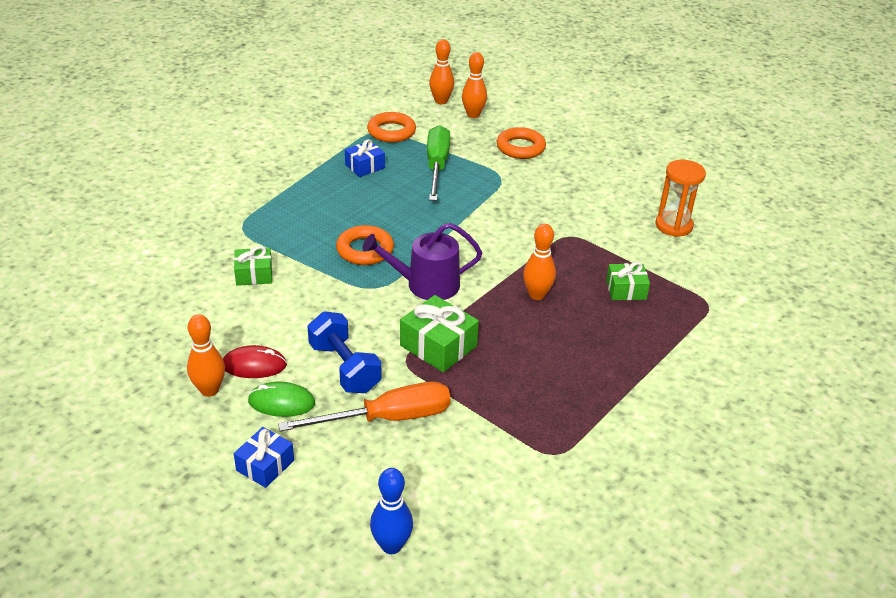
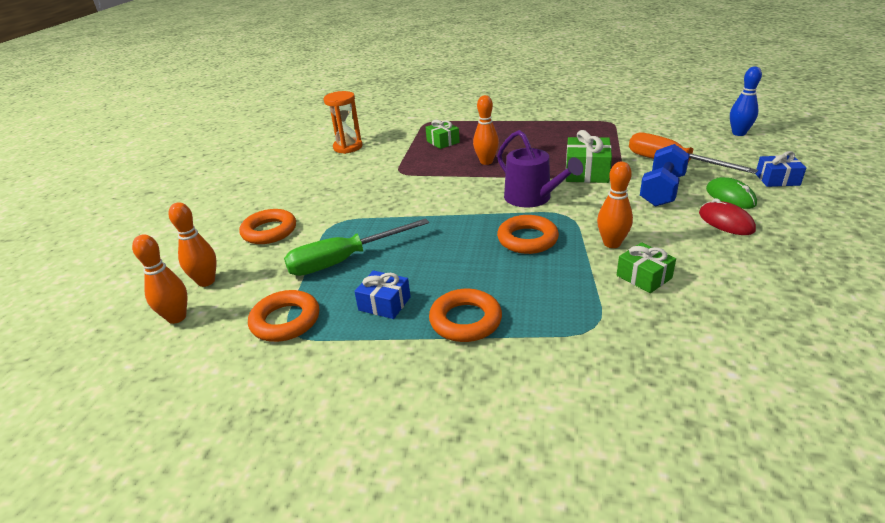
camera: 115 degrees left, 5 degrees down
(209, 390) = (779, 226): orange bowling pin -> orange bowling pin (612, 243)
(310, 187) = (465, 320): none -> orange ring

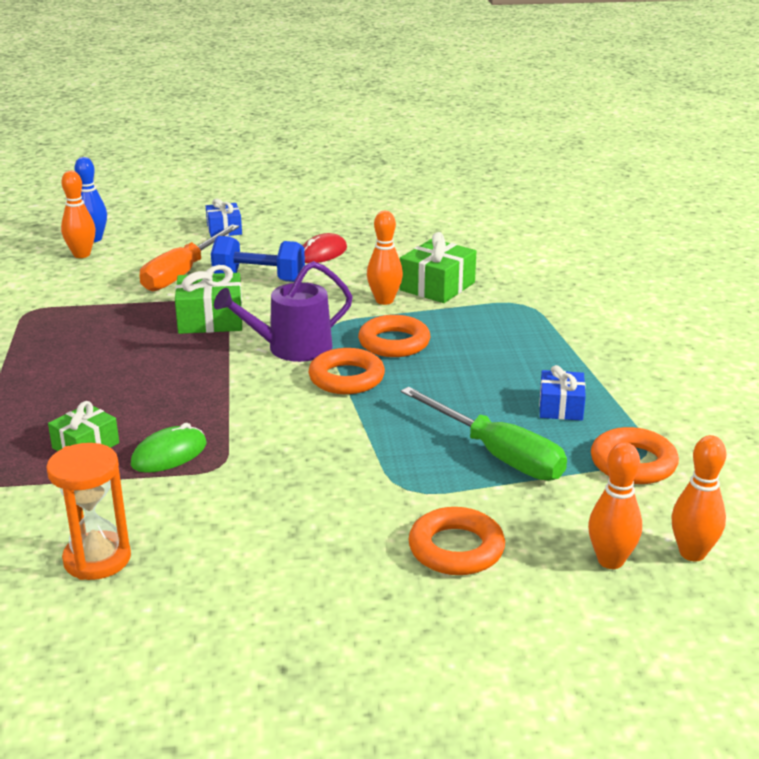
camera: 110 degrees left, 5 degrees down
(465, 320) = (555, 359): orange ring -> orange ring (346, 378)
(486, 162) = (177, 393): orange bowling pin -> orange bowling pin (82, 255)
(532, 198) = (292, 348): purple watering can -> purple watering can turned 150 degrees counterclockwise
(644, 277) = (437, 286): green gift -> green gift, size x1.53
(730, 197) = (267, 249): green mouse -> green mouse (169, 454)

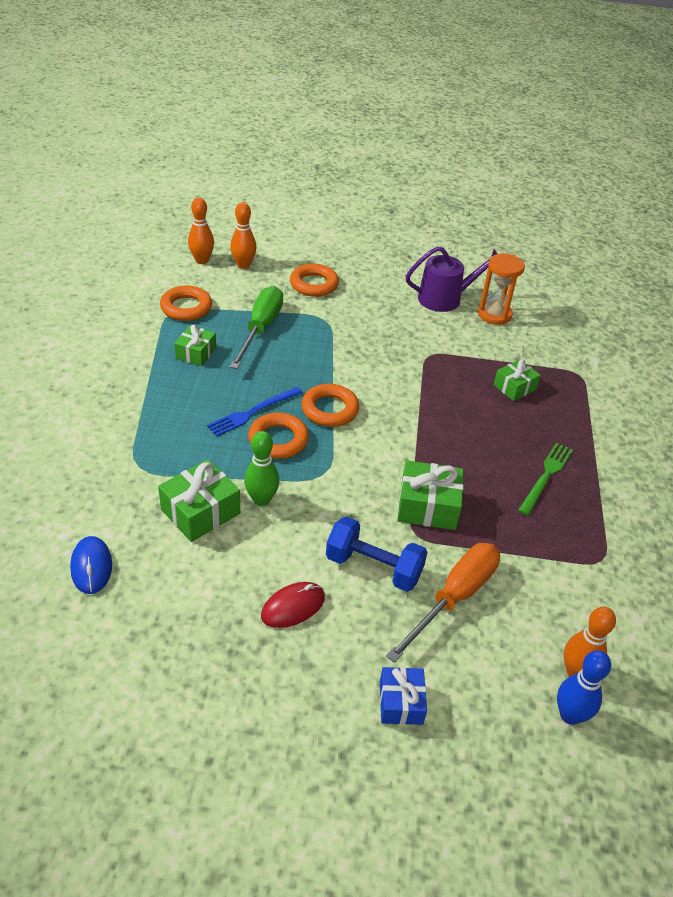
camera: 170 degrees left, 15 degrees up
(68, 360) = (546, 476): none -> green fork
(169, 454) = (460, 369): green mouse -> none
(292, 348) = (363, 451): purple watering can -> purple watering can (445, 298)
(384, 300) = (261, 499): orange bowling pin -> green bowling pin
(439, 361) = (253, 412): none -> blue fork
(497, 454) = (260, 329): green screwdriver -> green screwdriver turned 45 degrees clockwise
(501, 250) = (91, 566): none -> blue mouse
(560, 407) = (196, 353): blue gift -> green gift

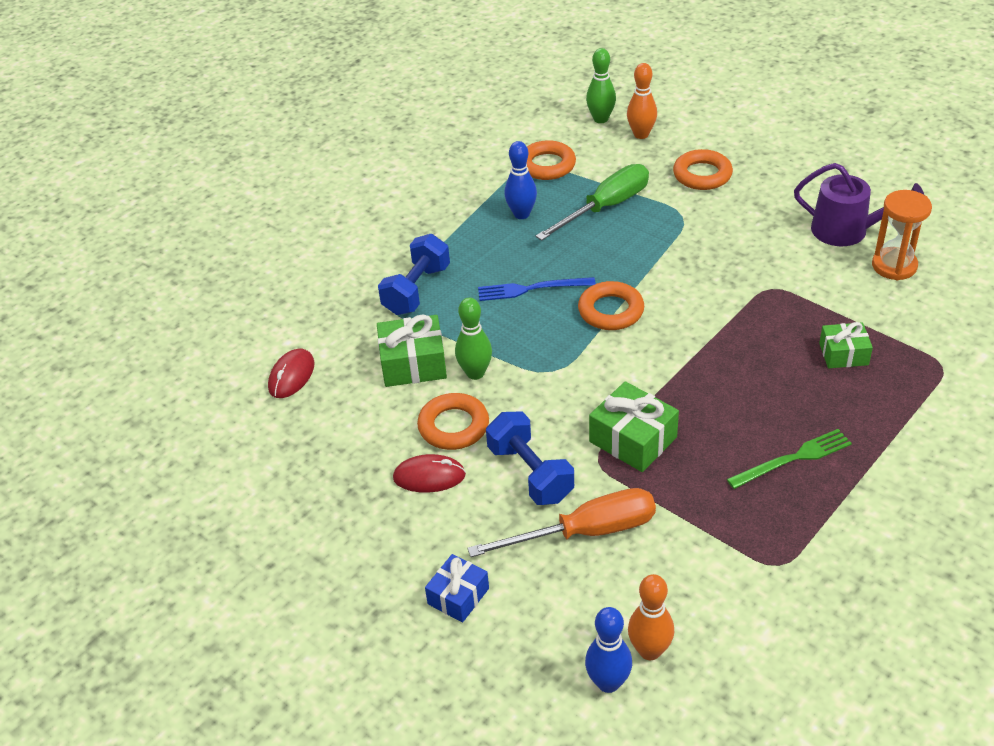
camera: 40 degrees right, 0 degrees up
(91, 566) = (291, 376): blue mouse -> red mouse
(153, 445) = (416, 290): none -> blue dumbbell
(196, 353) = (521, 214): green gift -> blue bowling pin
(202, 260) = (601, 119): orange bowling pin -> green bowling pin
(278, 440) = (535, 323): orange ring -> orange ring (453, 426)

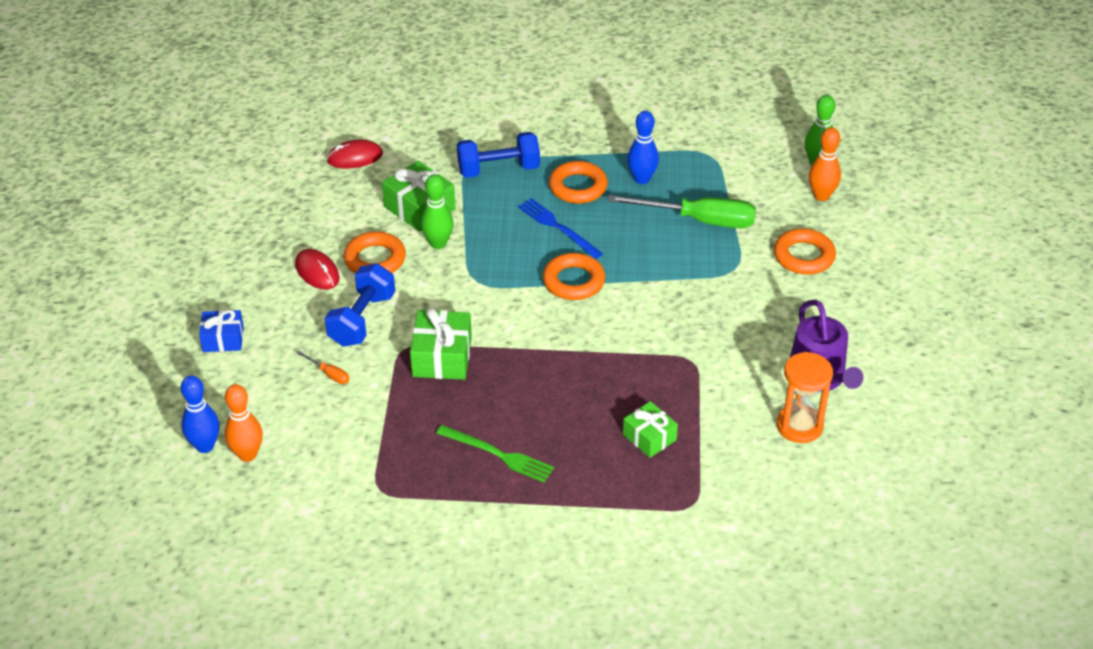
camera: 50 degrees right, 0 degrees up
(547, 165) = (719, 163): orange ring -> orange ring (578, 187)
(585, 532) = (329, 374): orange screwdriver -> orange screwdriver, size x0.41

